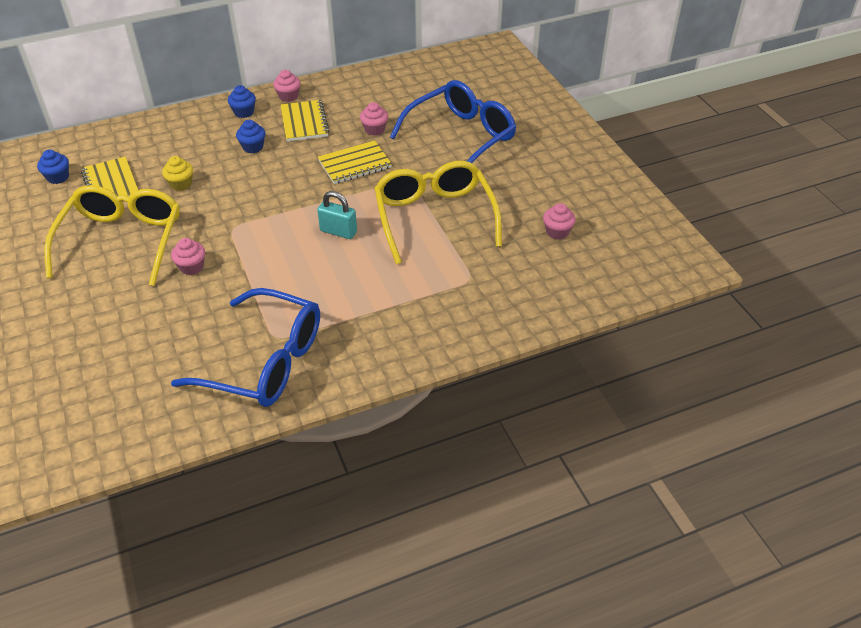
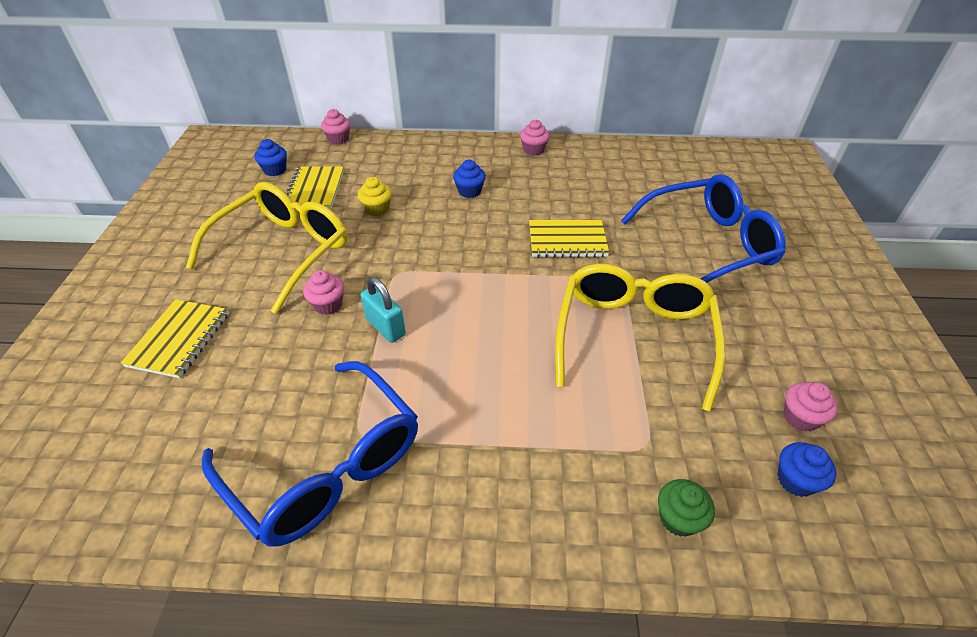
camera: 25 degrees right, 0 degrees up
(244, 112) = (481, 154): blue cupcake -> blue cupcake (796, 480)
(304, 122) = (536, 180): yellow notebook -> yellow notebook (179, 339)
(338, 231) = (508, 316): turquoise padlock -> turquoise padlock (385, 327)
(374, 129) = (608, 208): pink cupcake -> pink cupcake (338, 139)
(503, 310) = (678, 518): none -> green cupcake

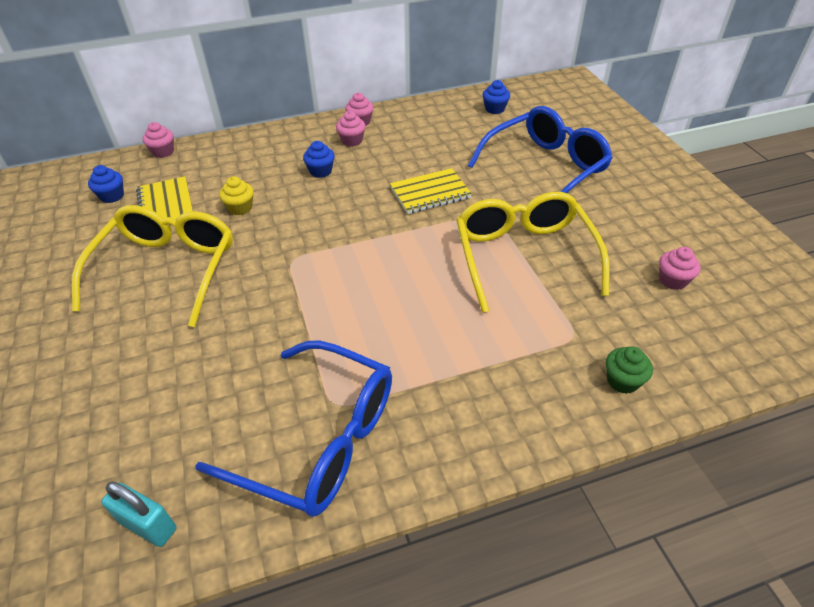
camera: 20 degrees left, 0 degrees up
(179, 339) = (105, 379): yellow notebook -> none
(328, 304) = (241, 305): pink cupcake -> pink cupcake (352, 141)
(385, 327) = (307, 309): turquoise padlock -> turquoise padlock (148, 525)
(796, 480) = (690, 326): blue cupcake -> blue cupcake (494, 109)

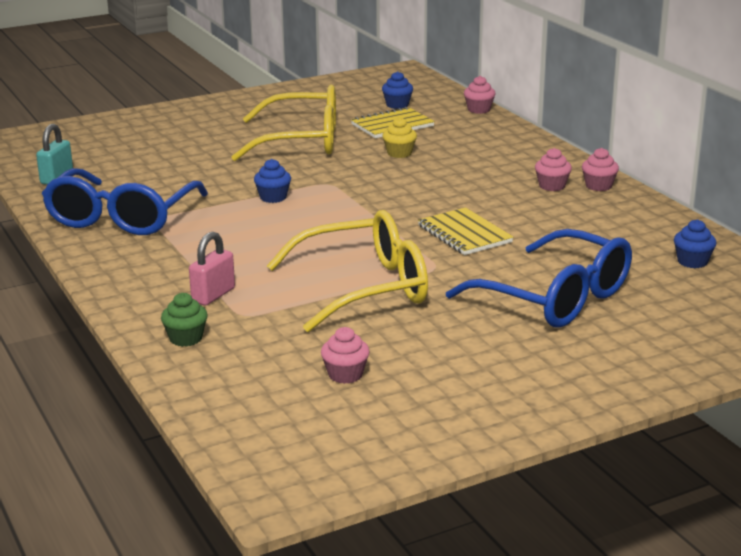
camera: 80 degrees right, 20 degrees down
(321, 171) = (480, 178): blue cupcake -> blue cupcake (273, 197)
(532, 357) = (213, 295): none -> pink padlock

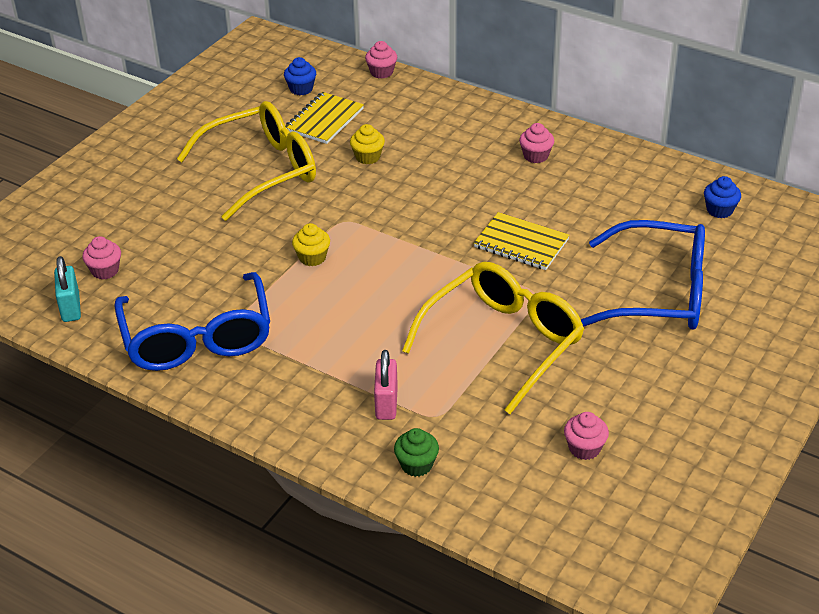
camera: 30 degrees left, 15 degrees up
(273, 197) = (312, 258): blue cupcake -> yellow cupcake
(598, 186) = (572, 142): pink cupcake -> pink cupcake (105, 271)

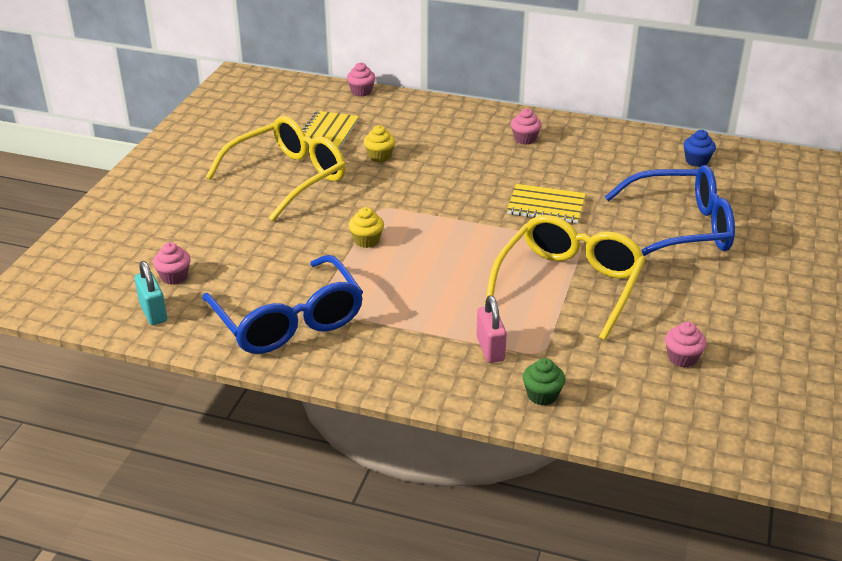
camera: 15 degrees left, 5 degrees down
(301, 89) = (295, 111): blue cupcake -> none

